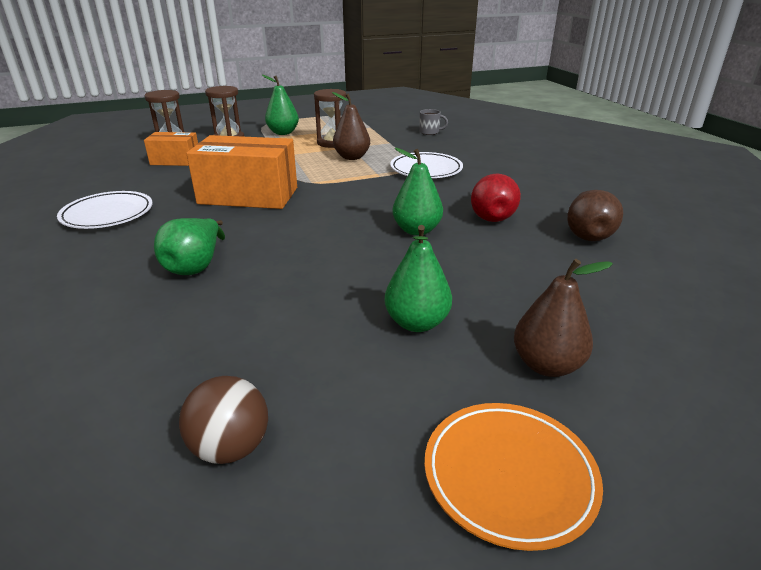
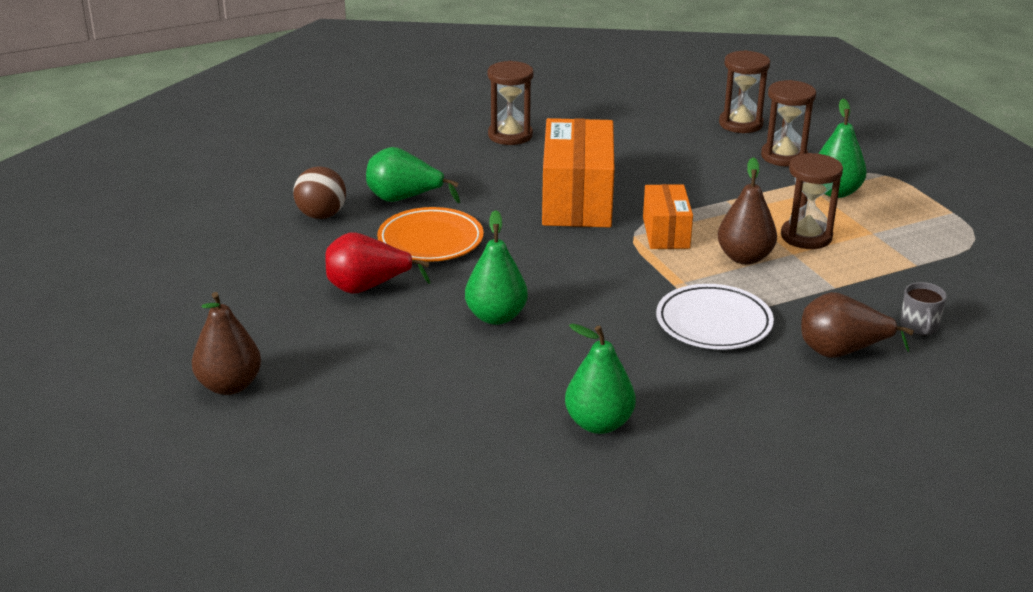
camera: 85 degrees right, 0 degrees up
(108, 214) = (510, 135): white plate -> brown hourglass
(175, 161) = (678, 138): orange box -> orange box (666, 232)
(231, 447) = (168, 252): brown ball -> brown ball (321, 215)
(417, 323) = (301, 319): green pear -> green pear (599, 424)
(490, 215) = (550, 374): red pear -> red pear (367, 288)
(509, 475) = (116, 357): orange plate -> orange plate (430, 240)
(587, 234) = (502, 451): brown pear -> brown pear (842, 352)

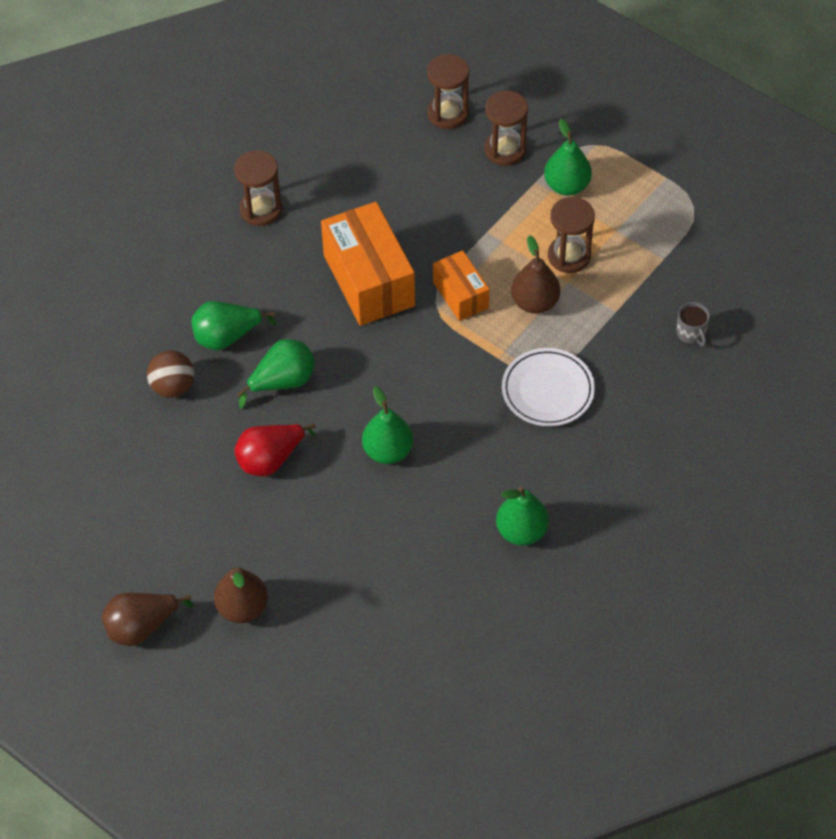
camera: 25 degrees left, 25 degrees up
(430, 240) = (282, 382): orange plate -> green pear
(842, 352) = (649, 385): brown pear -> brown pear (142, 627)

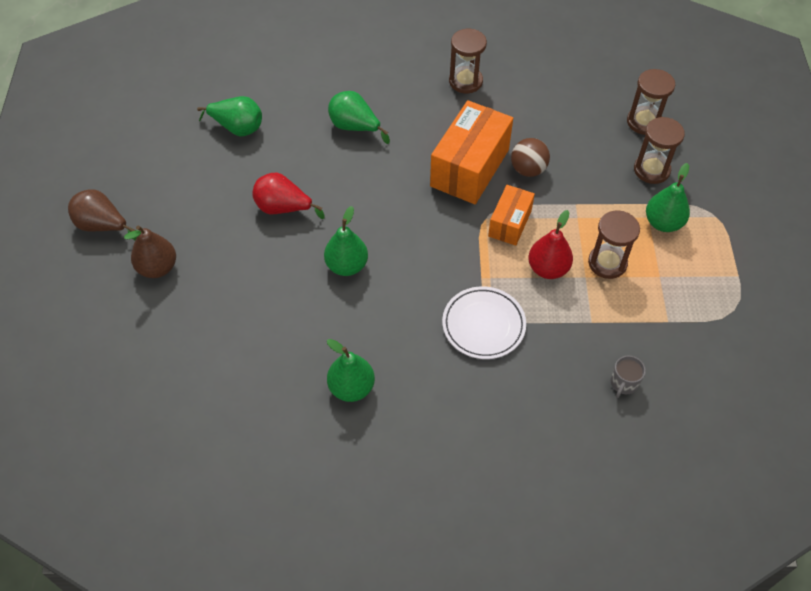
camera: 50 degrees right, 0 degrees up
(173, 387) = (293, 126): brown ball -> brown ball (528, 169)
(282, 382) = (348, 176): green pear -> green pear (237, 128)
(535, 302) = (548, 269): brown pear -> red pear

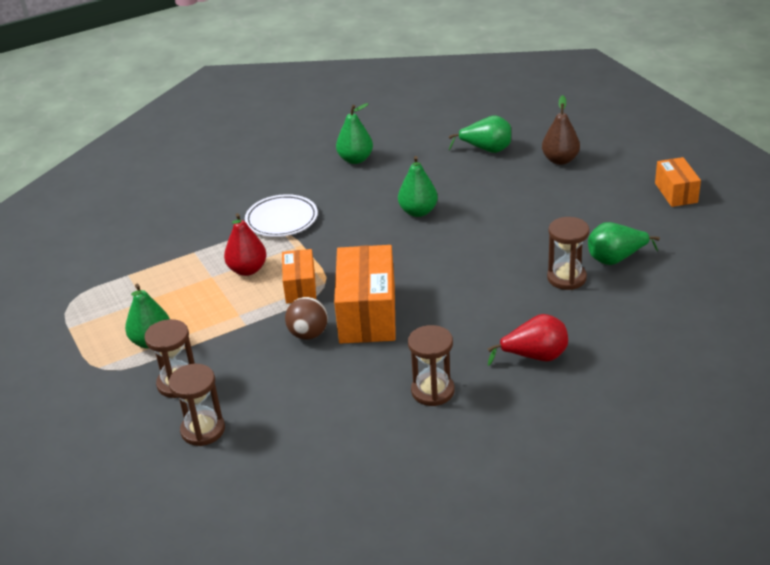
camera: 155 degrees right, 20 degrees down
(103, 226) = (633, 164): brown pear -> none
(113, 171) = (676, 193): none -> orange box
(283, 208) = (507, 224): red pear -> red pear (535, 356)
(355, 127) = (508, 302): green pear -> green pear (486, 150)
(607, 263) = (195, 292): brown hourglass -> brown hourglass (566, 278)
(623, 383) = (154, 228): grey mug -> none

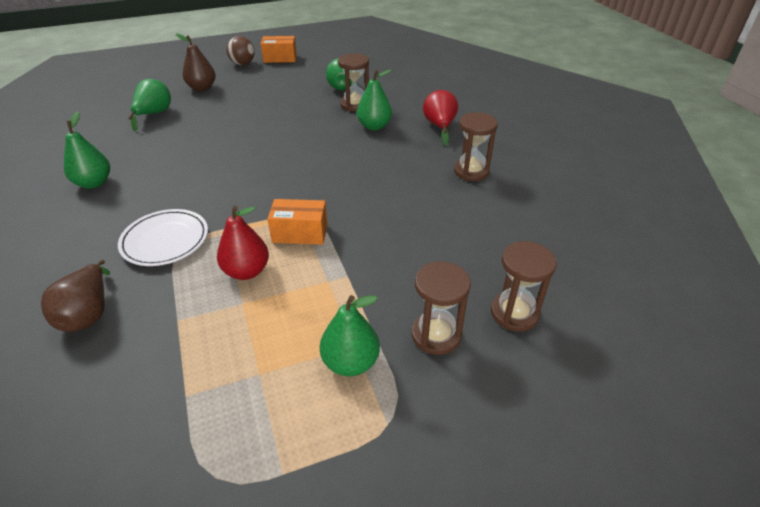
camera: 85 degrees left, 5 degrees up
(200, 212) = (88, 313): none -> brown pear
(308, 334) = (379, 232): brown ball -> brown ball (243, 64)
(367, 314) = (361, 195): orange box -> none
(418, 212) = (221, 155): green pear -> green pear (374, 126)

